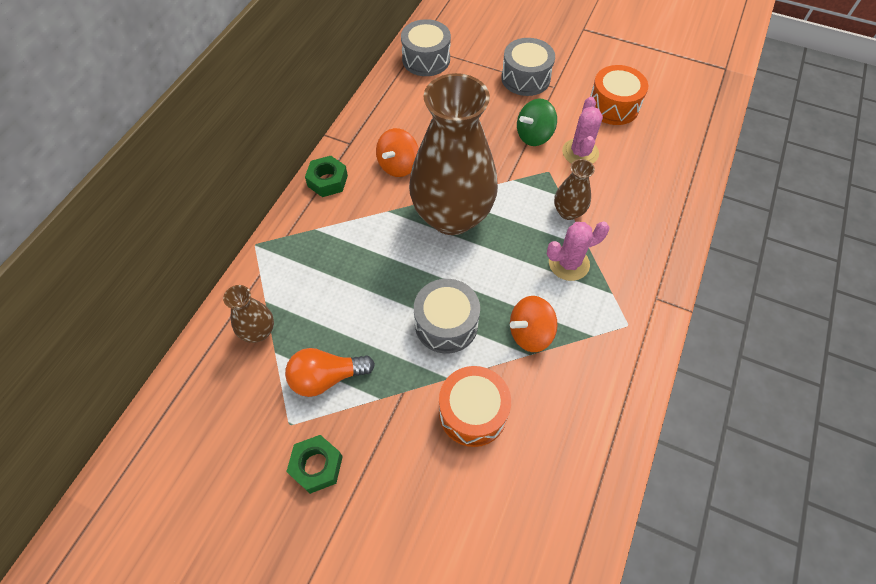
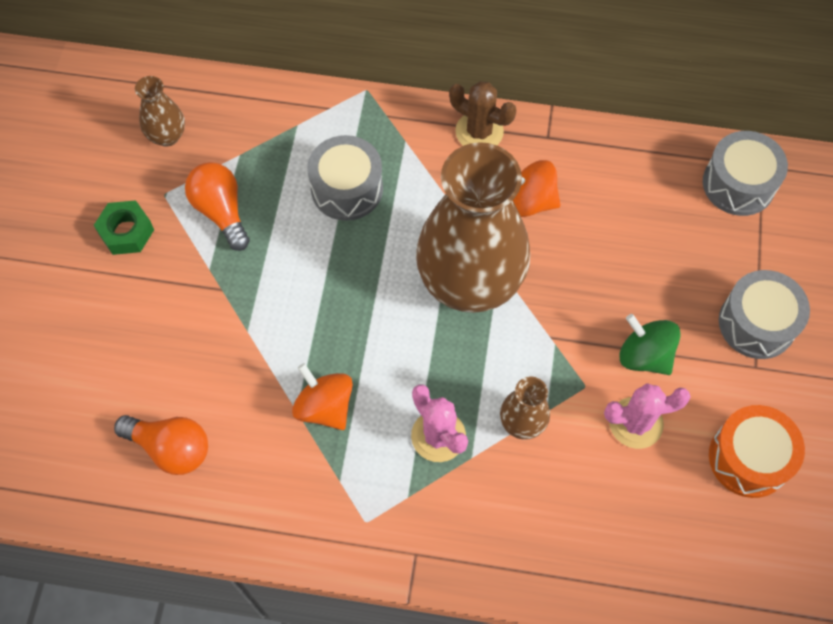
camera: 75 degrees right, 5 degrees up
(259, 332) = (259, 132): brown vase -> brown vase (167, 136)
(327, 181) = (479, 132): green nut -> brown cactus
(446, 324) = (314, 312): grey drum -> grey drum (347, 189)
(472, 412) = (212, 364): orange drum -> none
(543, 461) = (171, 448): none -> orange light bulb

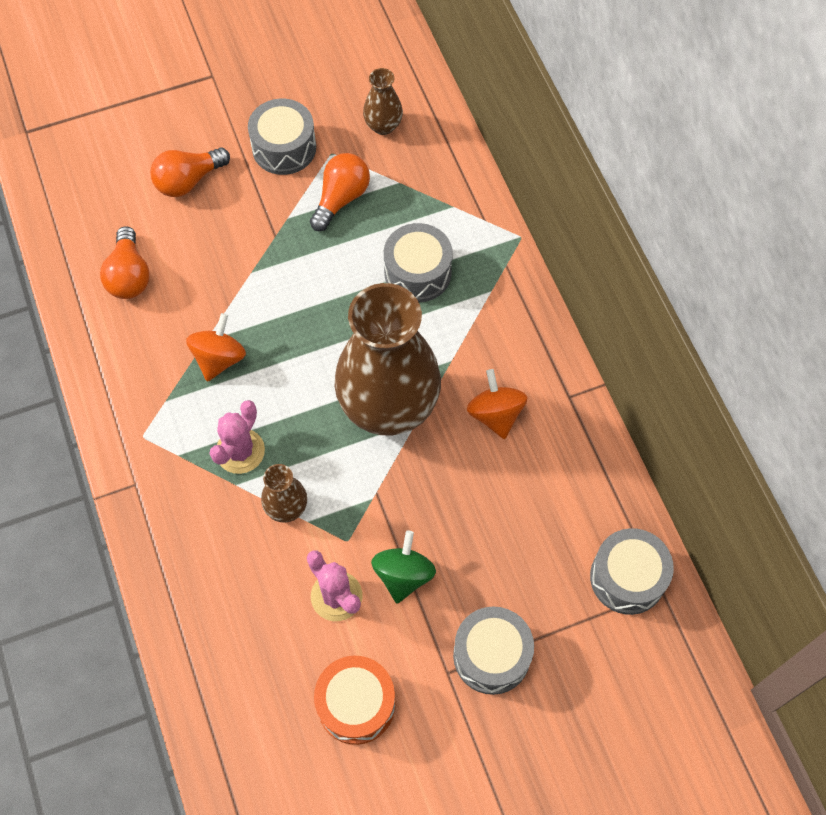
camera: 60 degrees right, 0 degrees up
(99, 338) = (188, 181): none -> orange light bulb
(126, 232) = (284, 148): green nut -> grey drum
(479, 132) = (538, 341): brown cactus -> none

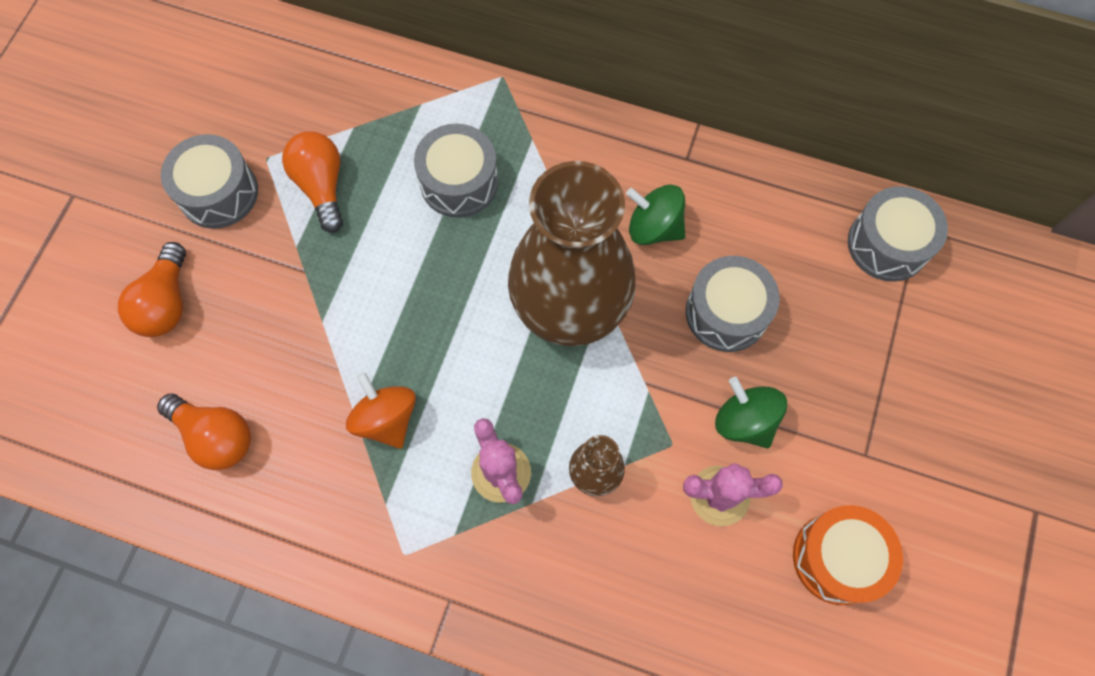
camera: 50 degrees left, 5 degrees up
(383, 126) = (282, 95): brown vase -> none
(491, 655) = (877, 406): grey drum -> grey drum (726, 313)
(495, 414) = (654, 227): orange spinning top -> green spinning top

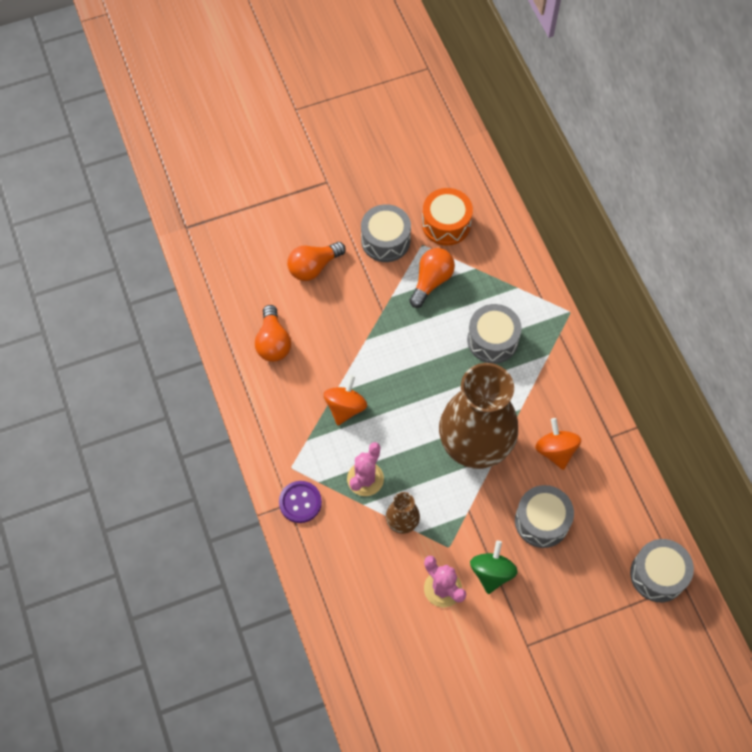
camera: 50 degrees right, 5 degrees down
(461, 582) = (300, 502): none -> purple button
(654, 227) = (555, 450): green spinning top -> orange spinning top
(838, 558) = (461, 668): orange drum -> orange drum (446, 224)

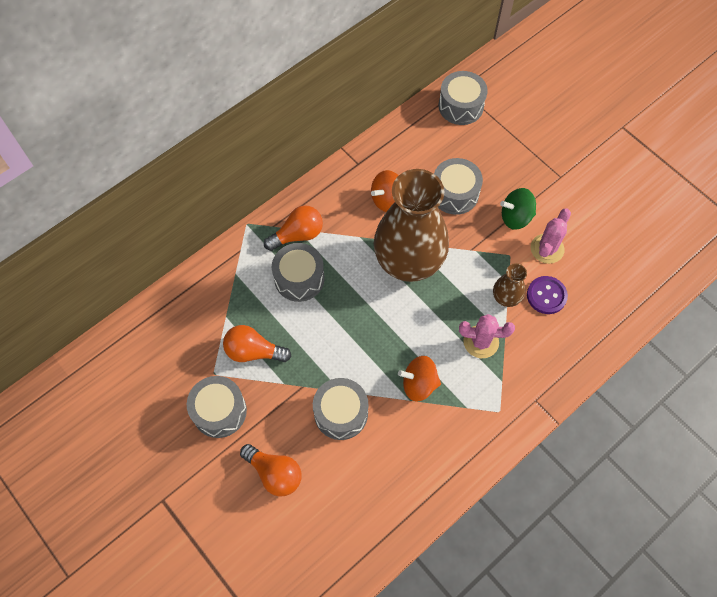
camera: 110 degrees left, 0 degrees up
(273, 342) = (377, 481): orange light bulb -> orange light bulb (298, 235)
(300, 502) = (529, 390): purple button -> purple button (546, 295)
(345, 333) = (341, 413): none -> grey drum
(446, 224) = (182, 359): orange drum -> none

